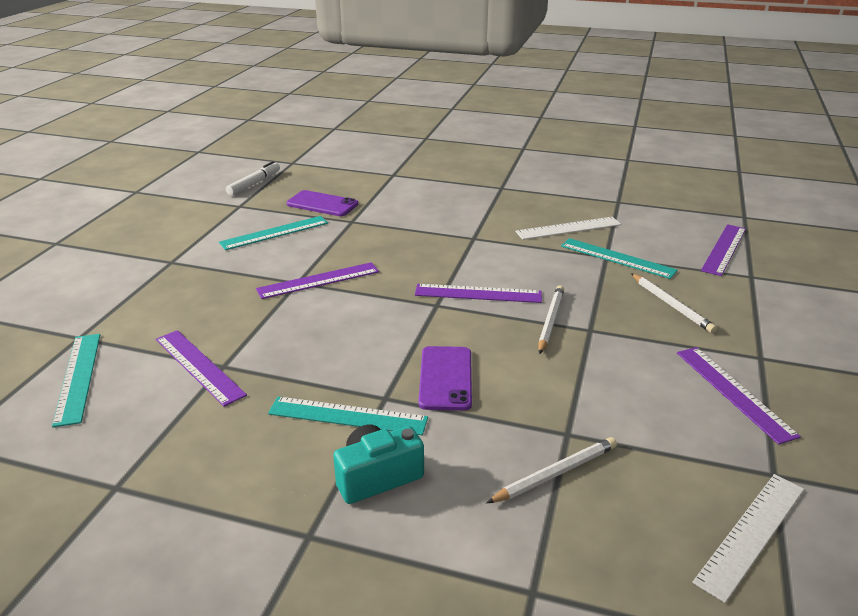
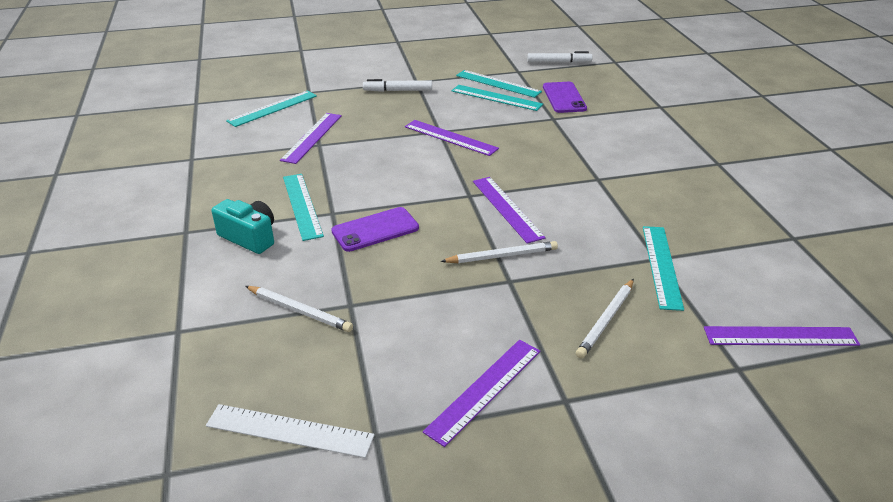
camera: 60 degrees right, 5 degrees up
(175, 278) = (398, 91): none -> white marker
(248, 223) = (498, 84): none -> turquoise ruler
(568, 228) = (686, 222): white ruler -> none

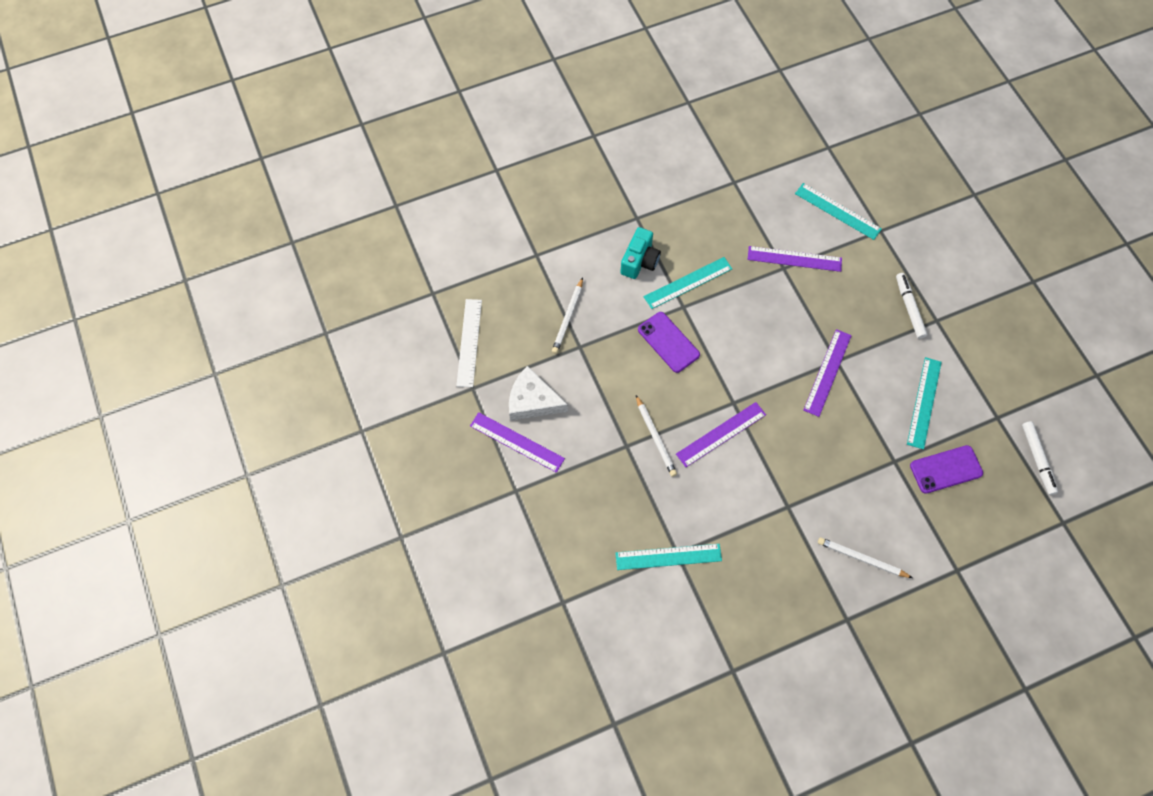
camera: 80 degrees right, 30 degrees up
(420, 364) = (532, 401): none -> white cheese
(498, 84) = (958, 400): turquoise ruler -> none
(606, 320) = (596, 515): white pencil -> white pencil (862, 559)
(780, 336) = (601, 637): purple ruler -> none

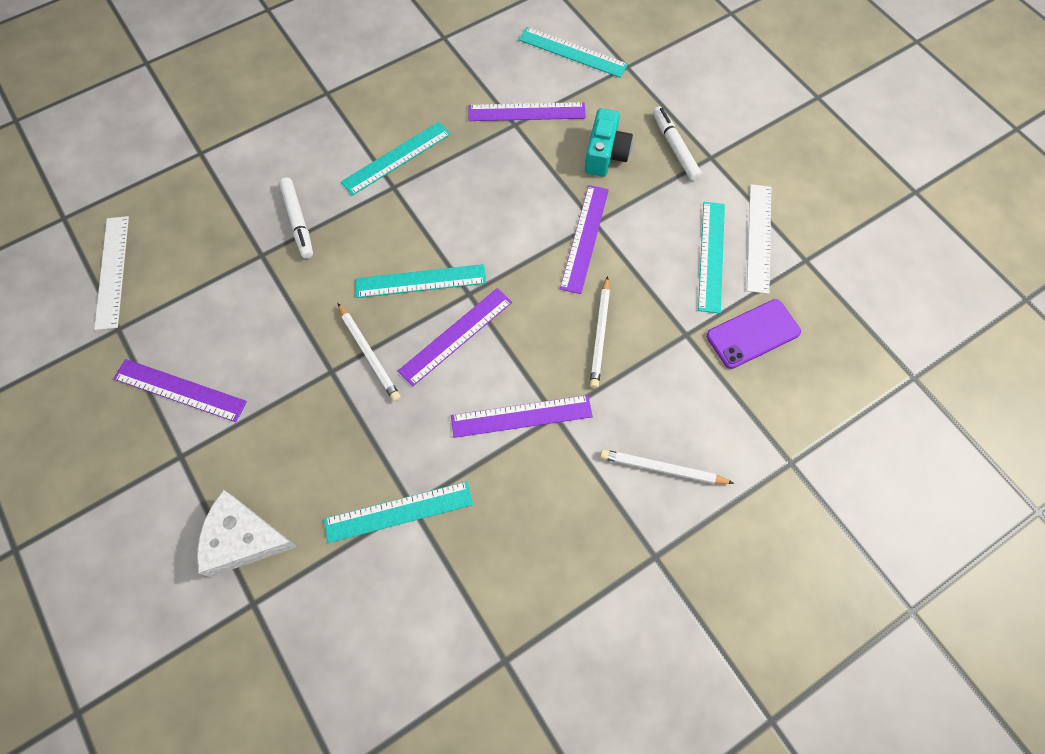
camera: 10 degrees left, 0 degrees up
(532, 401) = (200, 332): white cheese -> white cheese (243, 539)
(568, 317) = (244, 221): white pencil -> white pencil (600, 334)
(639, 261) = (333, 141): turquoise camera -> turquoise camera (605, 154)
(668, 342) = (377, 232): purple phone -> none
(698, 387) = (420, 281): none -> turquoise ruler
(763, 503) = (521, 416): none -> purple ruler
(964, 393) = (759, 237): none -> white ruler
(1037, 459) = (865, 302): white marker -> white marker (298, 221)

